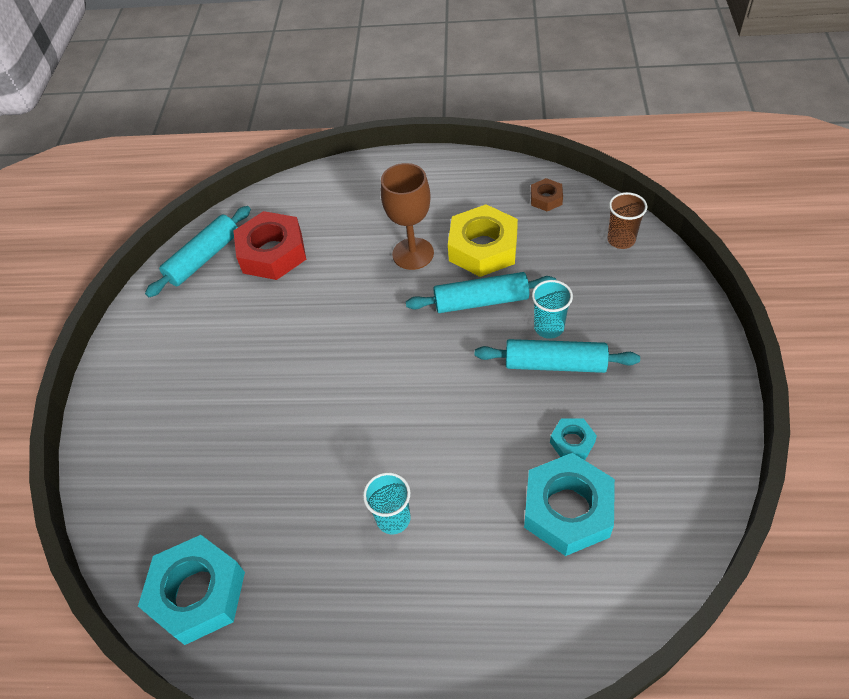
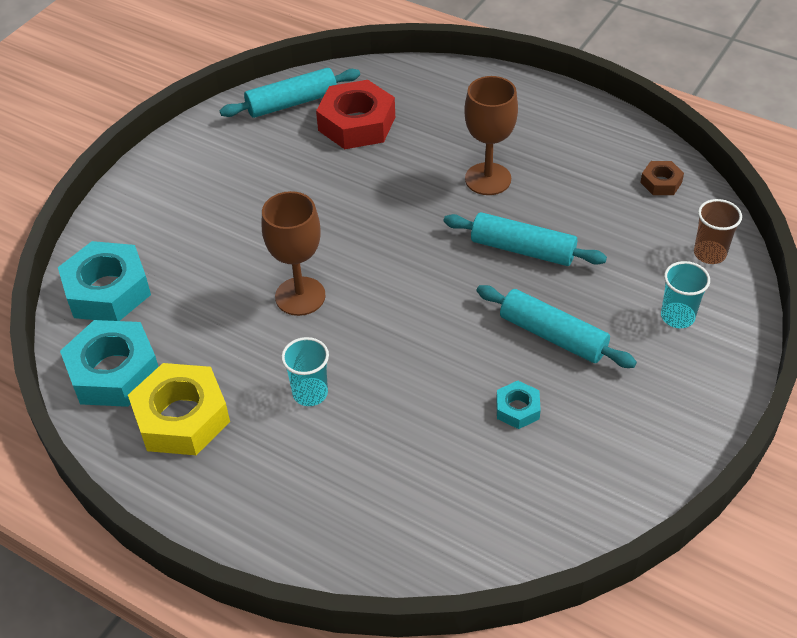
camera: 25 degrees right, 5 degrees down
(325, 431) = (300, 296): none -> brown goblet
(483, 248) = (560, 202): yellow nut -> yellow nut (182, 417)
(549, 327) = (571, 301): turquoise cup -> turquoise cup (677, 317)
(567, 509) = (470, 461): turquoise nut -> turquoise nut (107, 290)

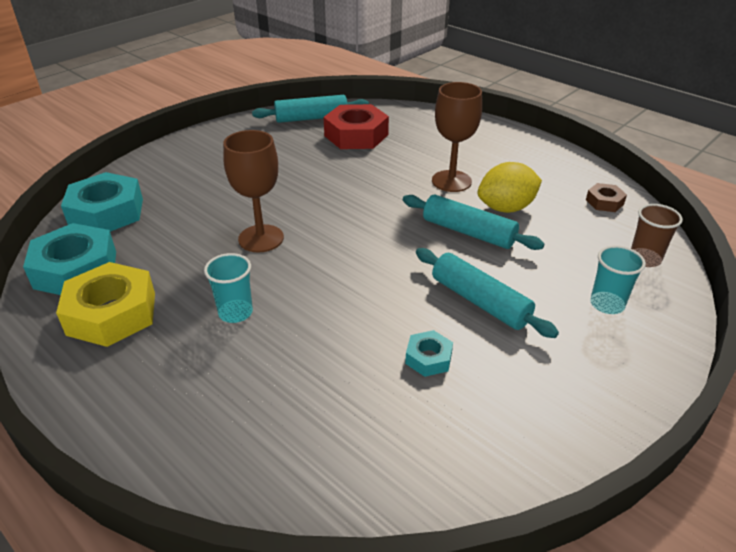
camera: 10 degrees right, 10 degrees down
(556, 209) = (506, 208): none -> yellow lemon

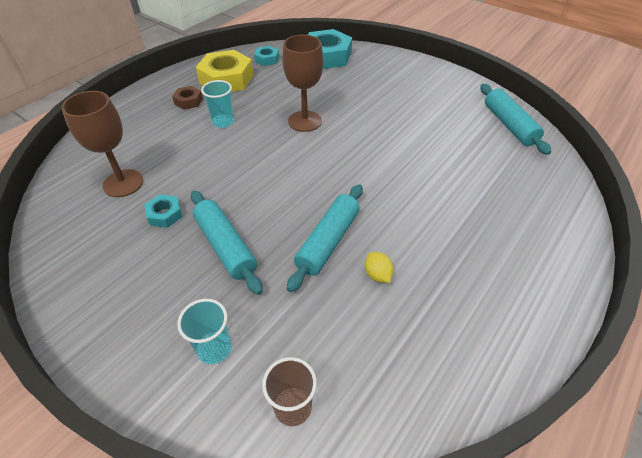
camera: 85 degrees right, 10 degrees up
(75, 269) = (267, 59): turquoise nut -> turquoise nut, size x0.49
(356, 135) = (488, 156): red nut -> none
(451, 181) = (420, 230): brown goblet -> brown goblet (123, 183)
(479, 301) = (225, 246): turquoise rolling pin -> turquoise rolling pin turned 75 degrees counterclockwise
(506, 208) = (377, 275): yellow lemon -> yellow lemon, size x0.50
(604, 202) = (414, 383): brown nut -> brown nut (188, 101)

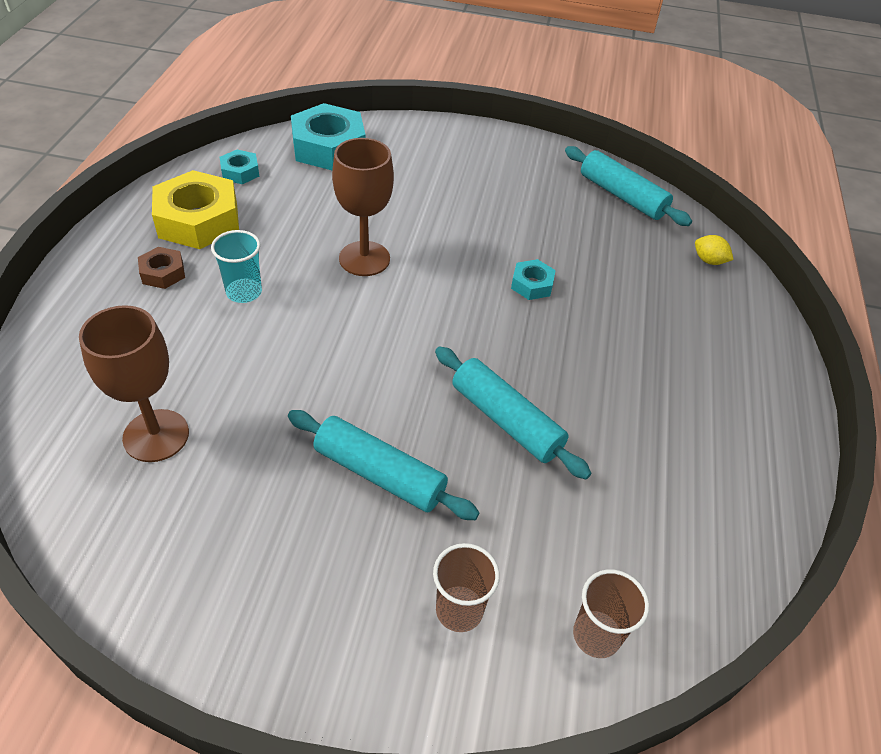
camera: 30 degrees left, 0 degrees up
(165, 214) = (259, 460): turquoise nut -> turquoise nut (532, 284)
(214, 348) = (459, 610): turquoise cup -> brown cup
(328, 242) = (506, 420): turquoise rolling pin -> turquoise rolling pin turned 45 degrees counterclockwise
(377, 275) = (590, 441): yellow lemon -> yellow lemon (709, 261)

